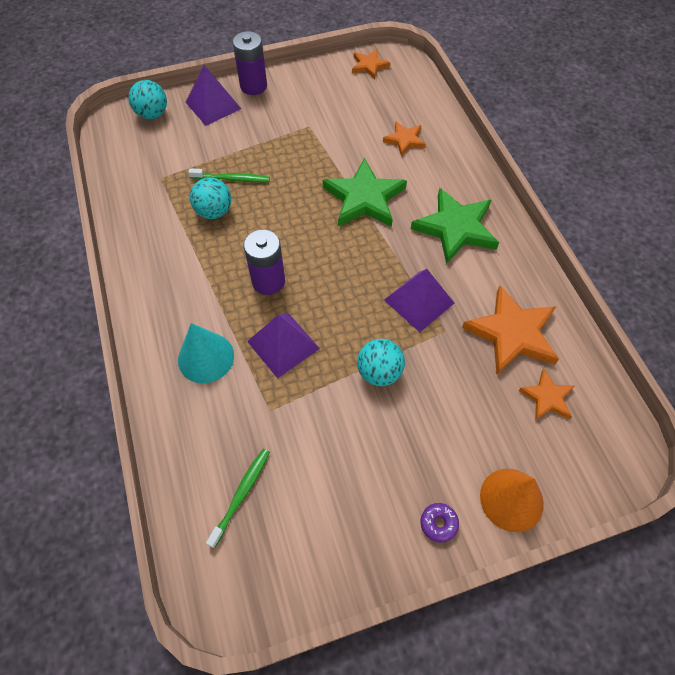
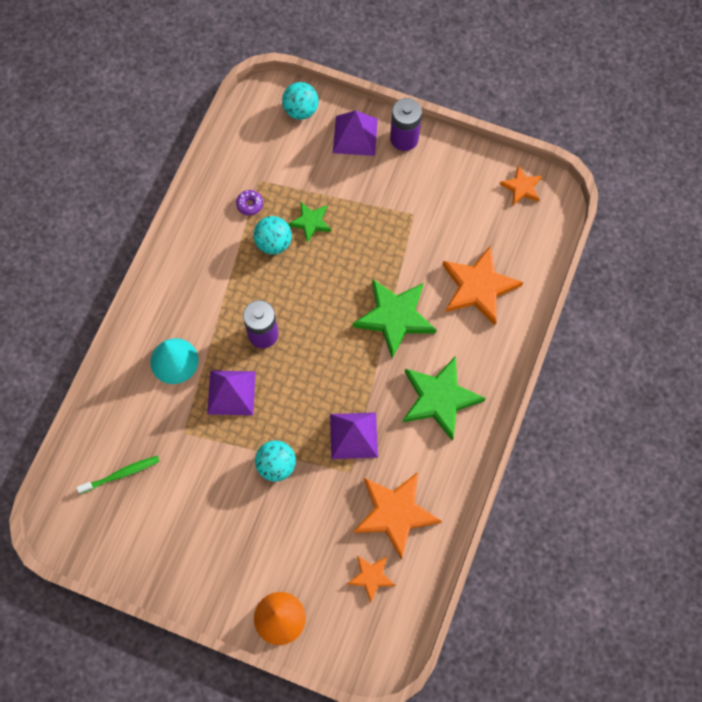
camera: 40 degrees right, 10 degrees up
(232, 179) = (310, 222): green toothbrush -> green star
(404, 140) = (478, 287): orange star -> orange star, size x1.85
(438, 523) = (221, 593): purple donut -> purple donut (249, 204)

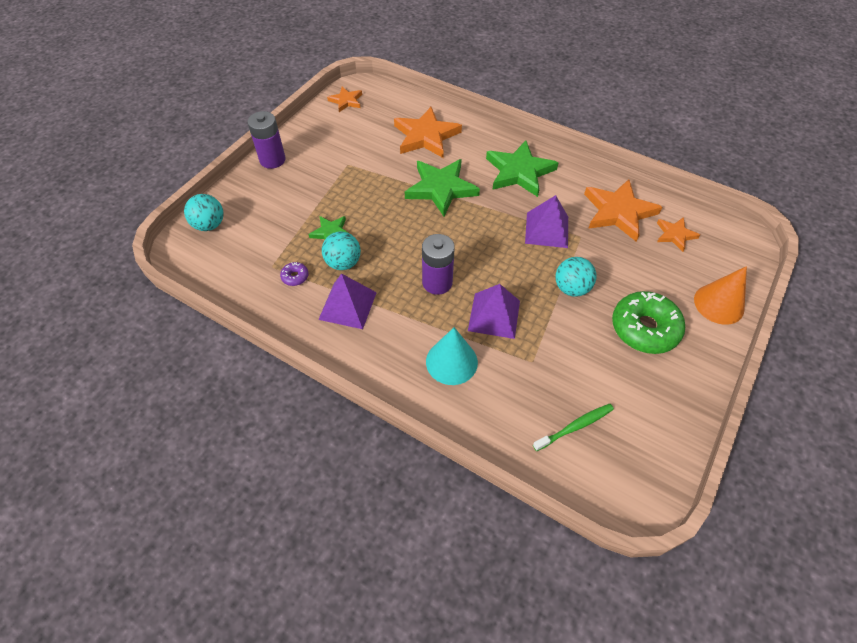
camera: 80 degrees left, 15 degrees down
(121, 474) = (575, 427): green toothbrush -> green toothbrush turned 75 degrees clockwise
(236, 539) = (644, 328): none -> green donut
(355, 135) = (255, 190): purple pyramid -> purple pyramid (347, 305)

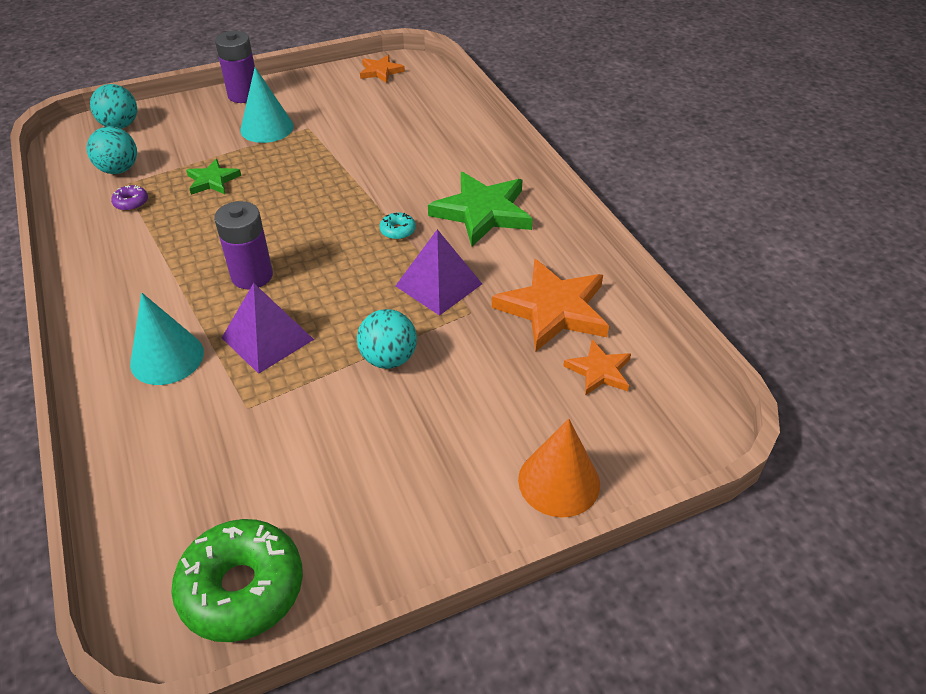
camera: 35 degrees right, 10 degrees down
(320, 177) = (267, 128): none -> turquoise cone
(343, 263) = (188, 212): turquoise ball -> turquoise ball (119, 170)
(347, 305) = (142, 251): purple pyramid -> none
(426, 136) = (421, 135): orange star -> none
(441, 188) = (373, 190): green star -> none
(486, 208) = (398, 231): none -> turquoise donut
(575, 427) = (204, 503): green toothbrush -> none
(644, 328) = (421, 451): green donut -> green donut (242, 588)

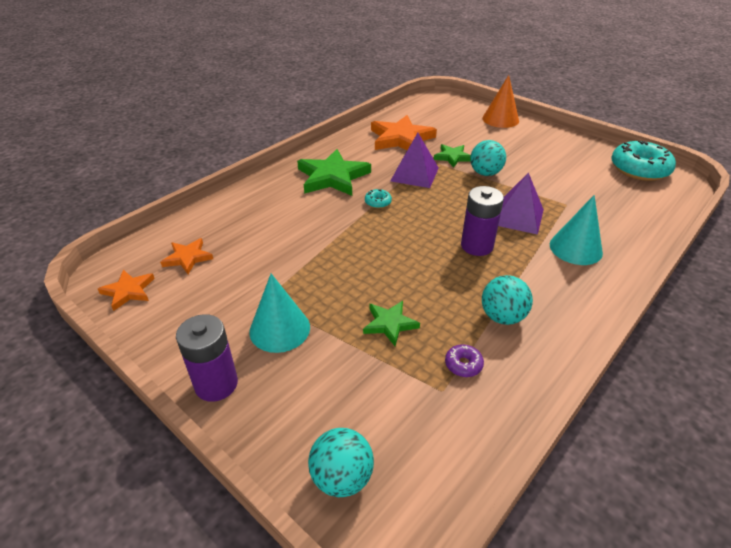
camera: 115 degrees left, 5 degrees down
(119, 170) = (424, 412): turquoise ball -> turquoise ball (502, 317)
(242, 588) = (639, 169): green donut -> turquoise donut
(458, 343) = (452, 157): none -> green star
(599, 371) = (431, 121): orange star -> orange star (187, 258)

